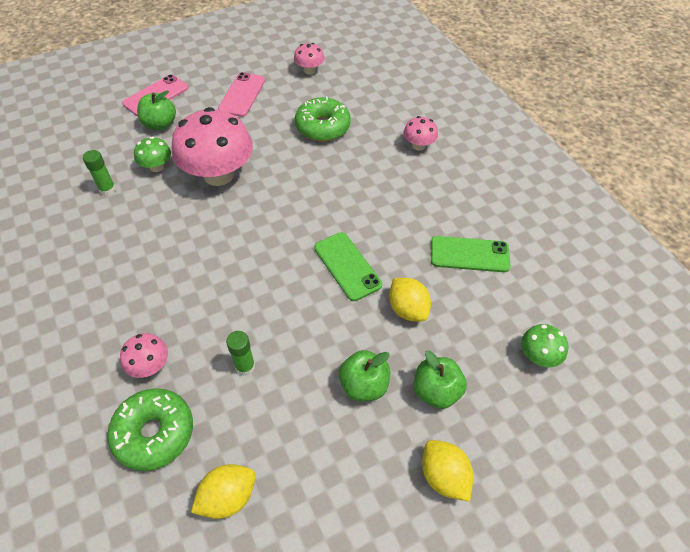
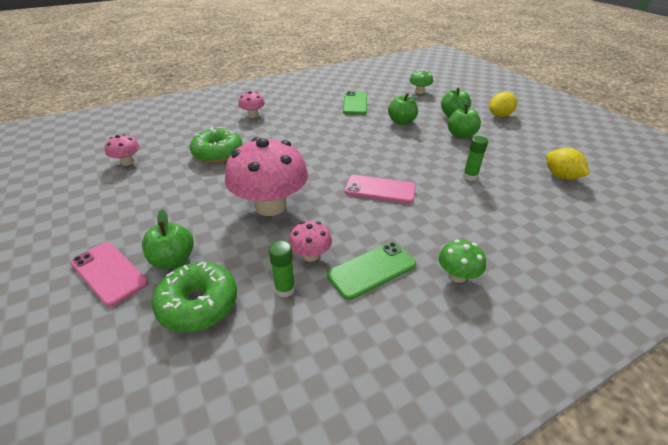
camera: 90 degrees left, 15 degrees down
(150, 365) = (492, 221): pink mushroom -> pink mushroom (311, 255)
(154, 433) = (543, 211): green donut -> green donut (198, 304)
(157, 167) = (251, 252): green mushroom -> green mushroom (457, 275)
(242, 95) = (146, 201): pink phone -> pink phone (380, 189)
(347, 266) = (372, 141): green phone -> green phone (371, 270)
(407, 309) = (401, 122): yellow lemon -> green apple

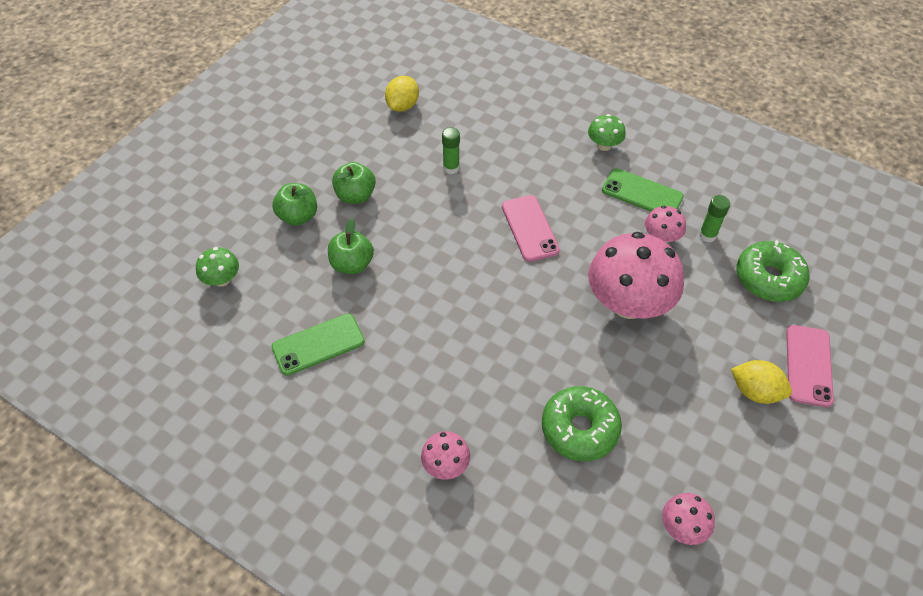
camera: 120 degrees left, 15 degrees up
(173, 260) = (754, 329): green apple -> none
(499, 115) = (270, 172): yellow lemon -> yellow lemon (755, 391)

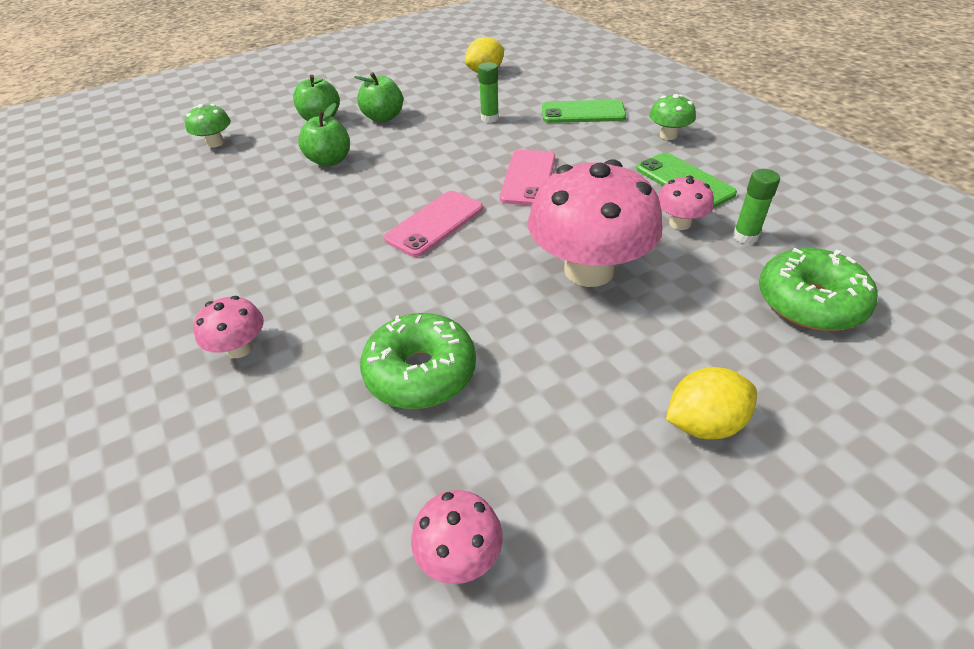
camera: 30 degrees right, 10 degrees down
(318, 344) = (237, 207): green phone -> green phone (583, 112)
(755, 391) = (704, 423): yellow lemon -> yellow lemon turned 75 degrees counterclockwise
(808, 365) = (817, 423): pink phone -> pink phone (434, 223)

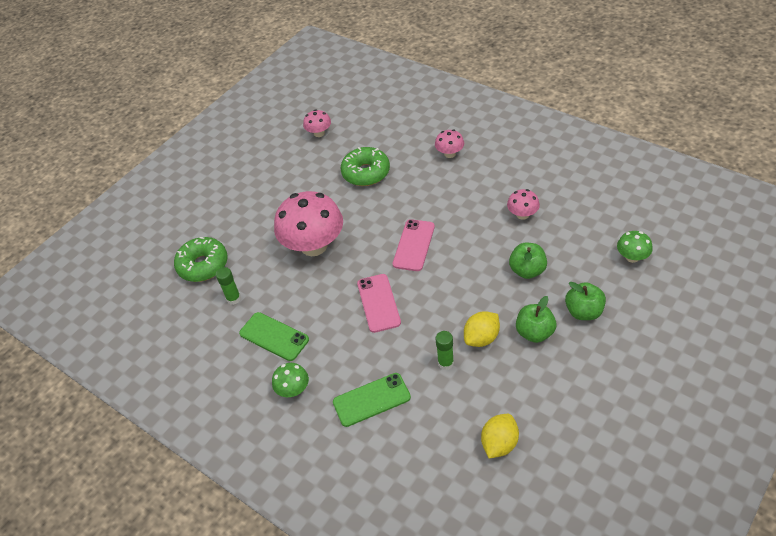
camera: 160 degrees right, 5 degrees up
(680, 223) = (271, 296): pink mushroom -> pink mushroom (522, 214)
(704, 423) = (249, 195): yellow lemon -> yellow lemon (481, 338)

